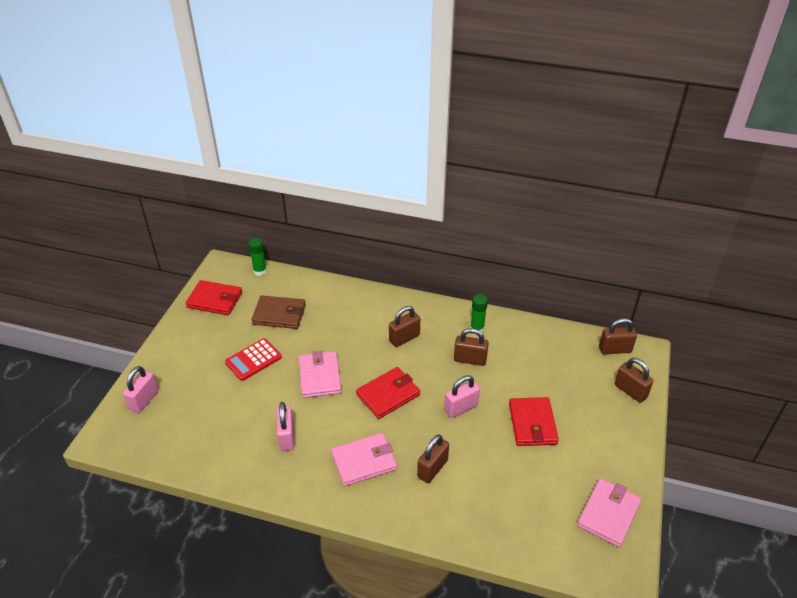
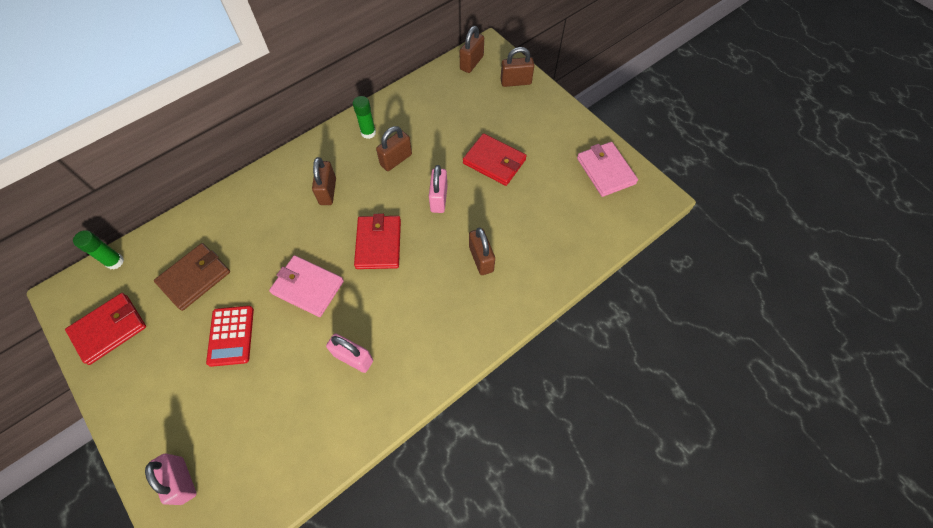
camera: 55 degrees left, 20 degrees up
(364, 461) = (432, 307): pink wallet -> none

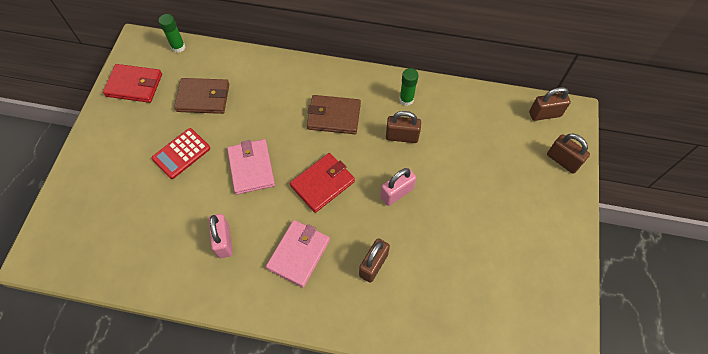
camera: 50 degrees right, 0 degrees up
(182, 480) = (72, 210): pink padlock -> none
(328, 191) = (334, 116): brown padlock -> brown wallet
(494, 161) = (469, 205): red wallet -> none
(605, 171) = (548, 301): pink wallet -> pink wallet (298, 254)

